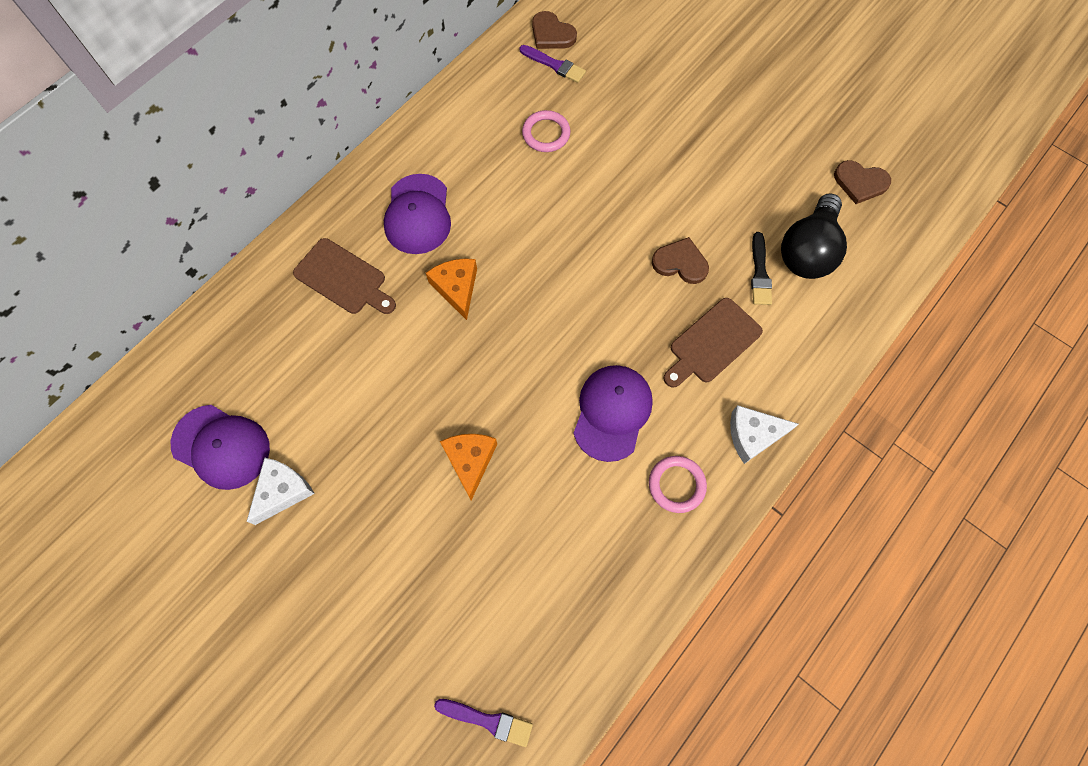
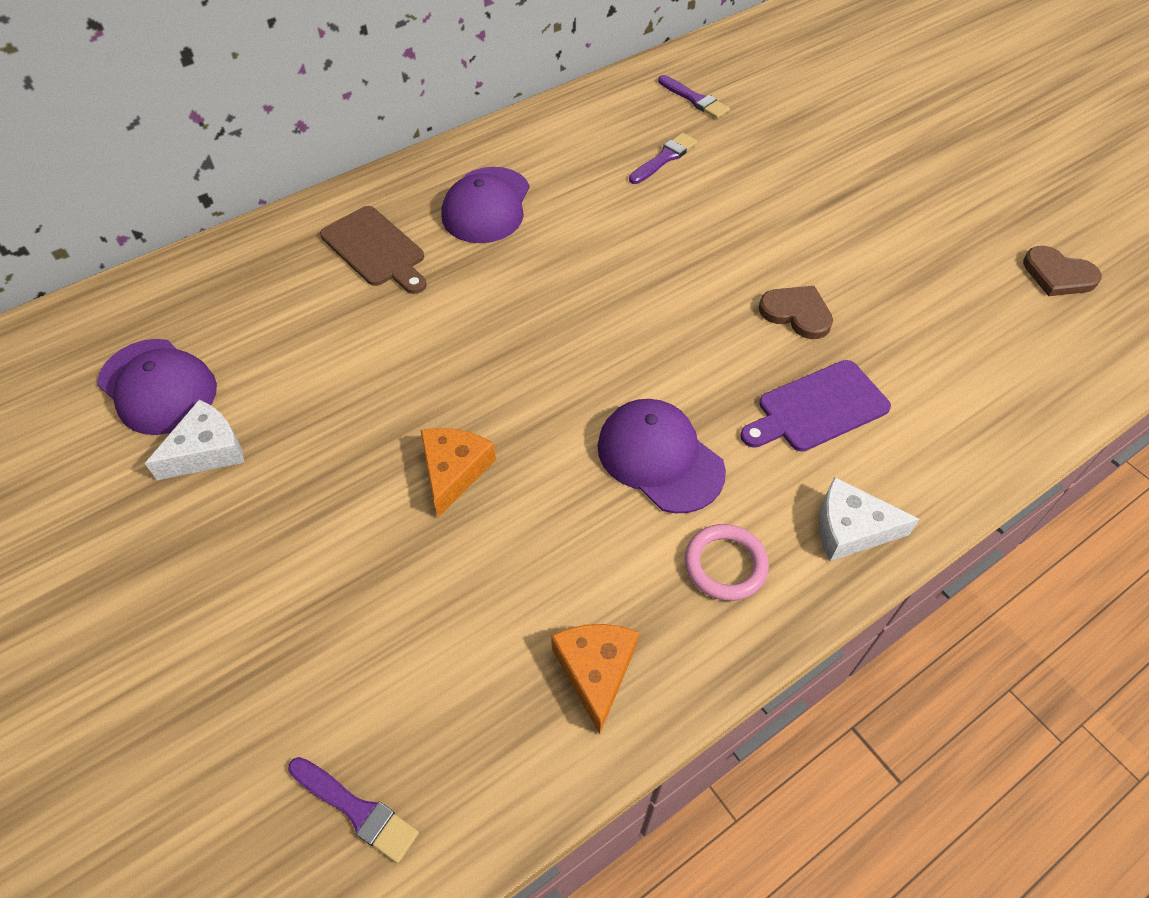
camera: 15 degrees right, 15 degrees down
(456, 288) = (505, 284): orange cheese -> orange cheese (595, 670)
(546, 134) = (664, 158): pink ring -> purple brush
(551, 34) = (700, 72): brown heart -> none
(612, 412) = (660, 458): purple cap -> purple cap turned 75 degrees counterclockwise
(712, 343) = (817, 408): brown cutting board -> purple cutting board
(759, 273) = (901, 344): black brush -> none
(808, 251) = (972, 333): black light bulb -> none

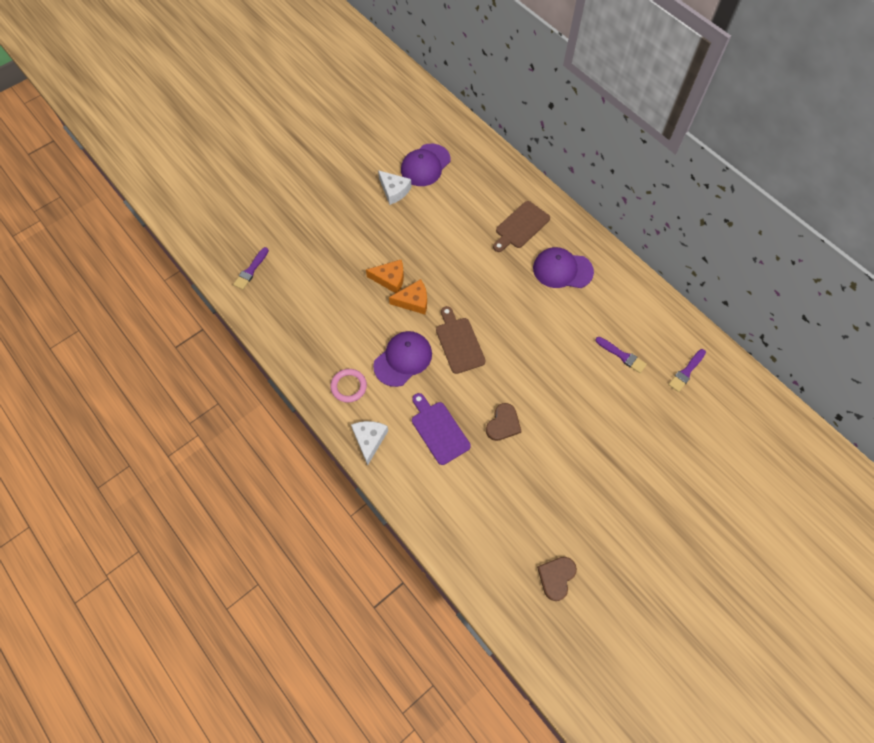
camera: 85 degrees right, 10 degrees up
(595, 670) = (300, 339): orange cheese -> orange cheese (413, 301)
(626, 362) = (459, 342): none -> brown cutting board

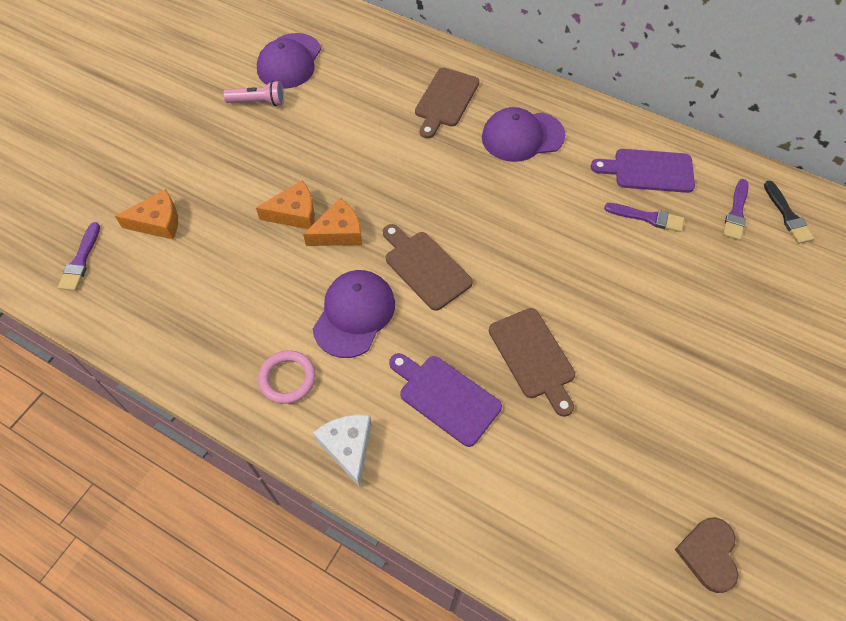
camera: 20 degrees left, 5 degrees down
(304, 259) = (158, 222): none -> orange cheese
(394, 191) = (258, 102): white cheese -> pink flashlight
(503, 423) = (533, 357): brown heart -> brown cutting board
(639, 322) = (649, 171): none -> purple cutting board
(722, 385) = (787, 215): none -> black brush

